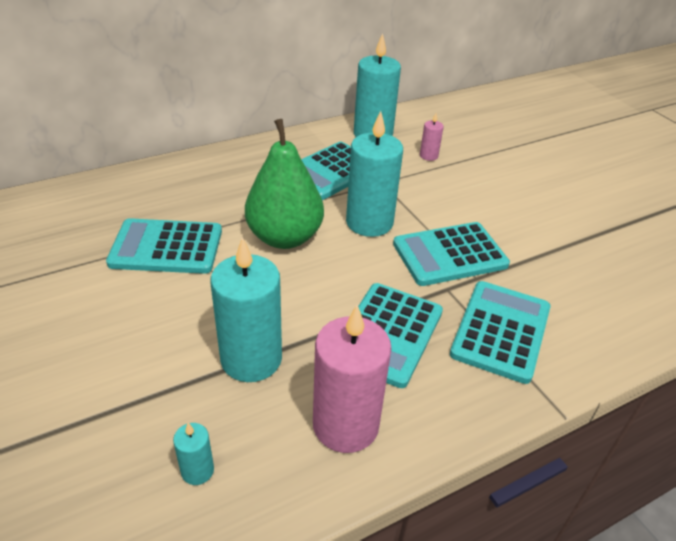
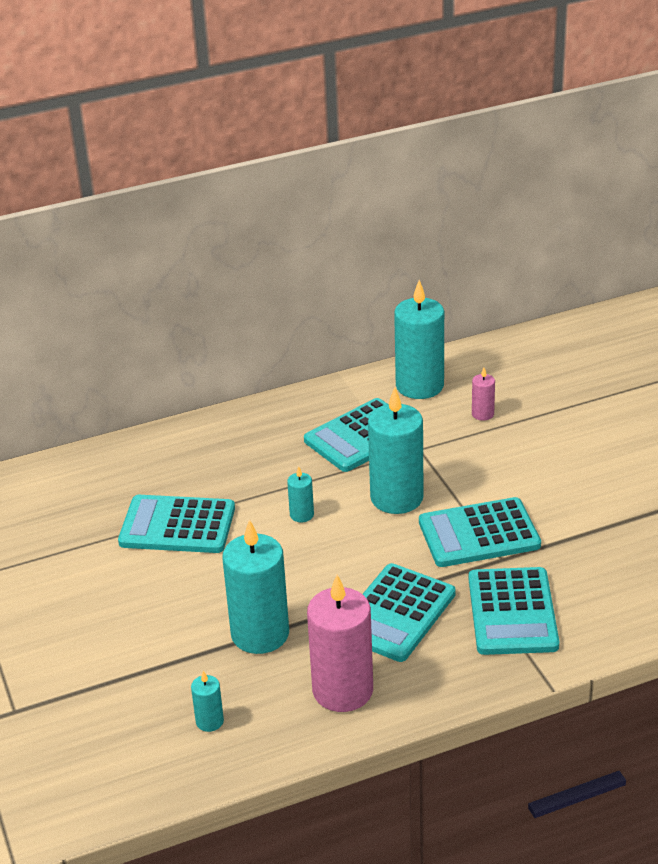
camera: 10 degrees right, 5 degrees down
(284, 237) = (302, 515): green pear -> turquoise candle
(500, 331) = (512, 612): turquoise calculator -> turquoise calculator turned 150 degrees clockwise

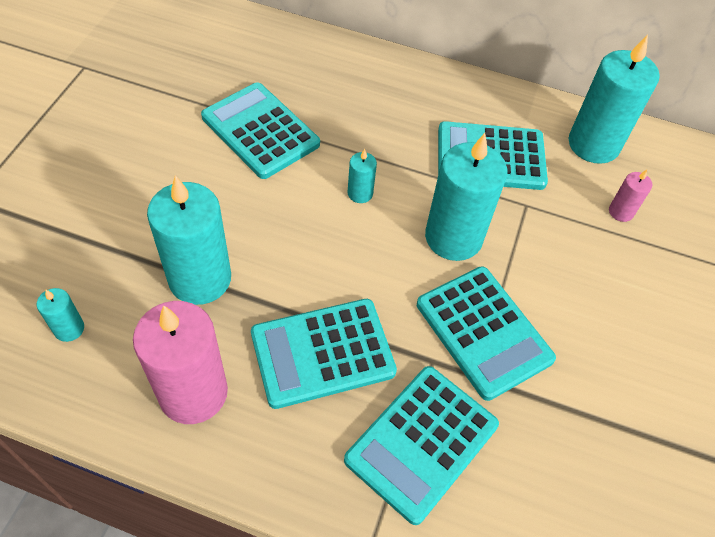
camera: 35 degrees right, 20 degrees up
(479, 534) = (483, 332): turquoise calculator -> turquoise calculator turned 150 degrees counterclockwise

